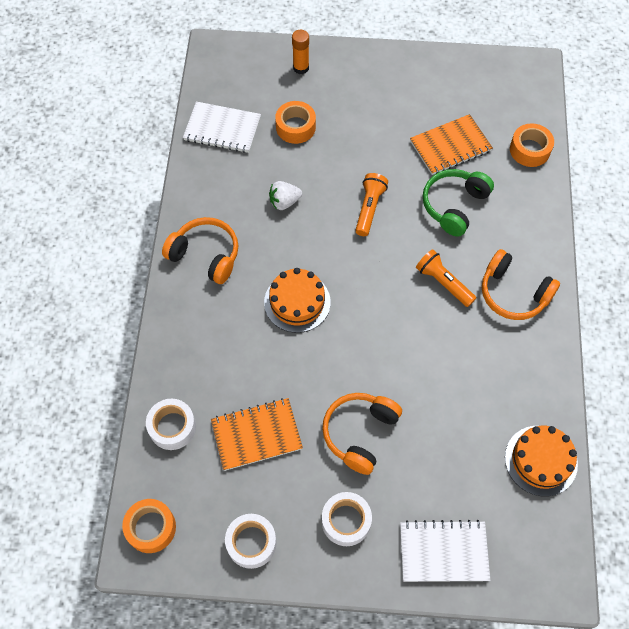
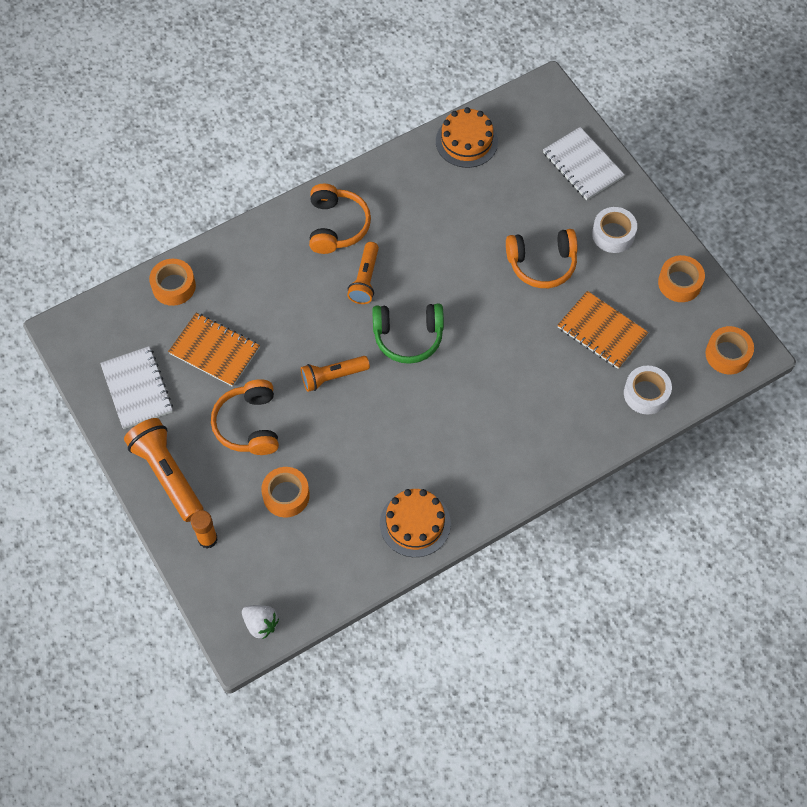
camera: 125 degrees left, 0 degrees up
(205, 255) = (481, 477): orange headphones -> orange headphones (249, 424)
(222, 129) = (336, 561): white notebook -> white notebook (137, 389)
(251, 543) = (679, 283): white tape -> orange tape
(284, 202) = (378, 450): white strawberry -> white strawberry (261, 624)
(297, 302) = (468, 375): orange cake -> orange cake (415, 523)
(368, 70) = (167, 474): none -> orange flashlight
(454, 205) = (280, 313): green headphones -> green headphones (408, 337)

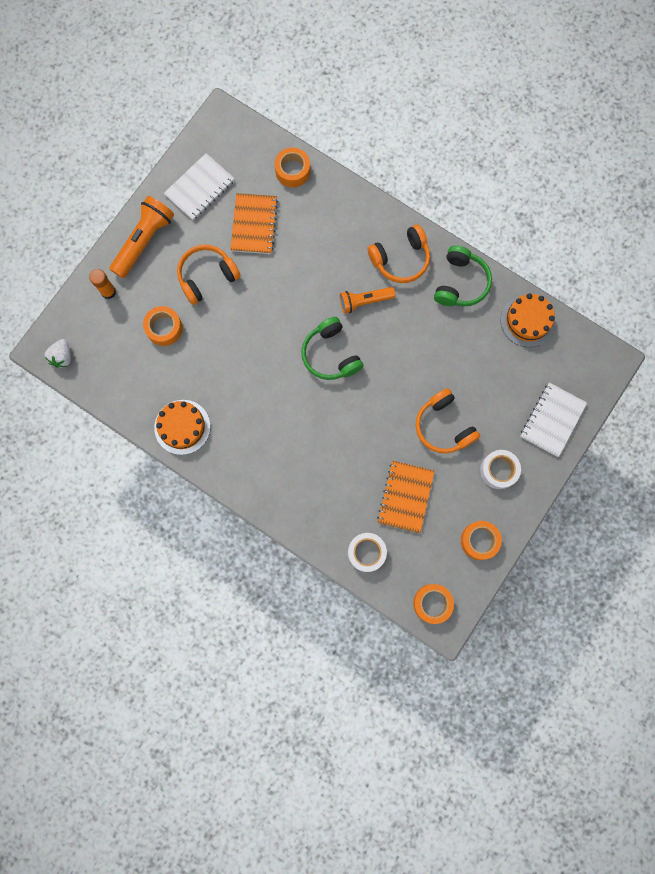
camera: 65 degrees right, 15 degrees up
(333, 376) = (272, 316): orange flashlight -> none
(393, 182) = (460, 283): none -> green headphones

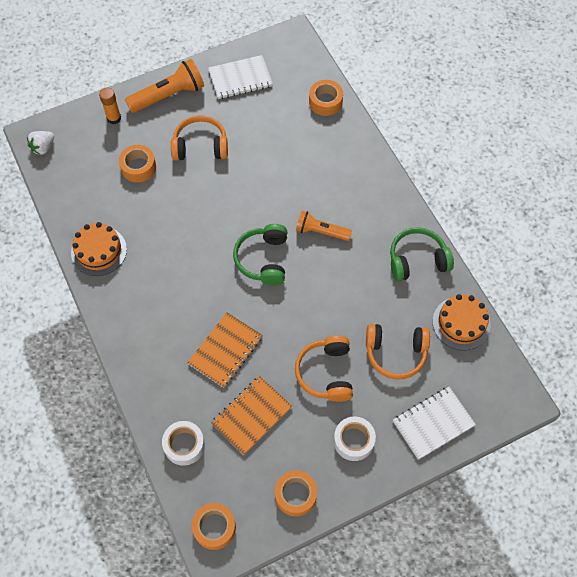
camera: 30 degrees right, 15 degrees down
(254, 224) = (266, 126): orange notebook -> orange notebook (225, 350)
(400, 259) = (375, 214): orange headphones -> orange headphones (395, 353)
(460, 283) = (417, 260): green headphones -> green headphones turned 150 degrees counterclockwise

